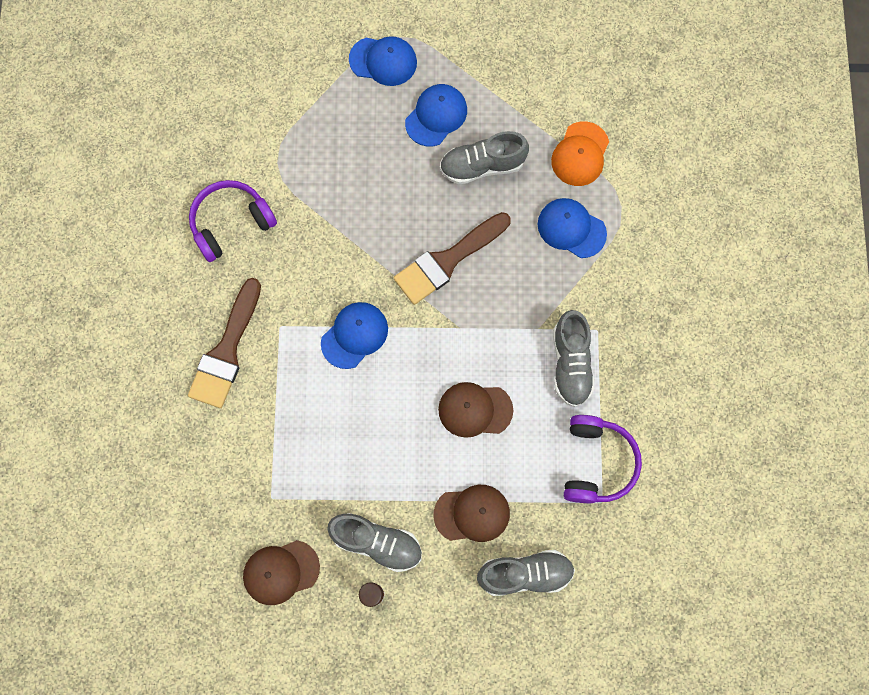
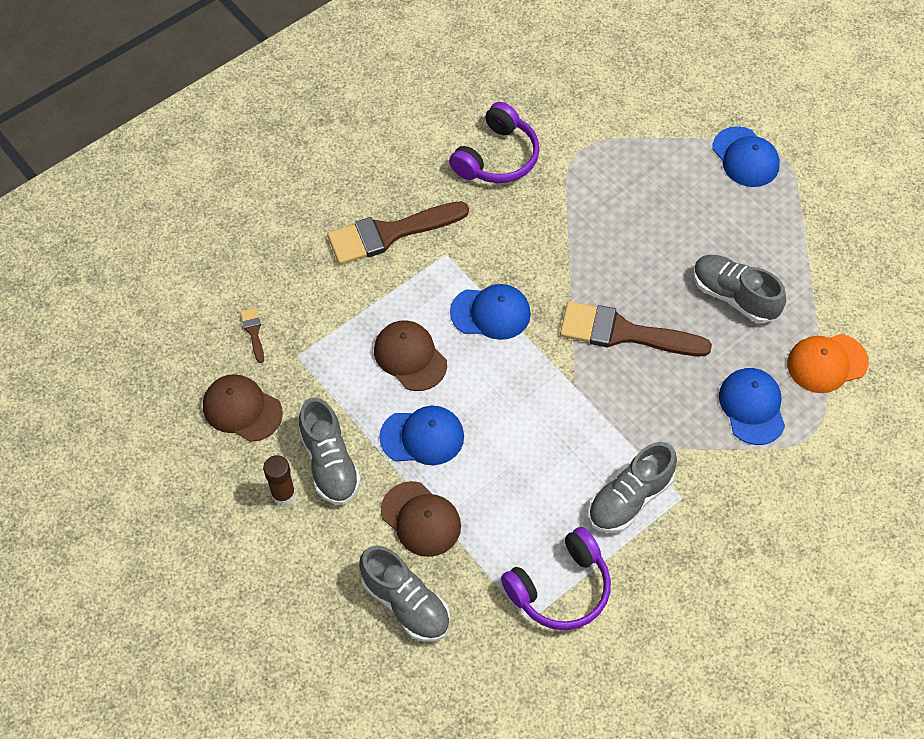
camera: 50 degrees right, 15 degrees down
(223, 514) = (253, 332): none -> brown brush
(231, 223) = (497, 157): purple headphones -> purple headphones turned 105 degrees clockwise
(436, 116) = (740, 230): blue cap -> blue cap (422, 437)
(475, 410) = (514, 452): brown cap -> brown cap (410, 357)

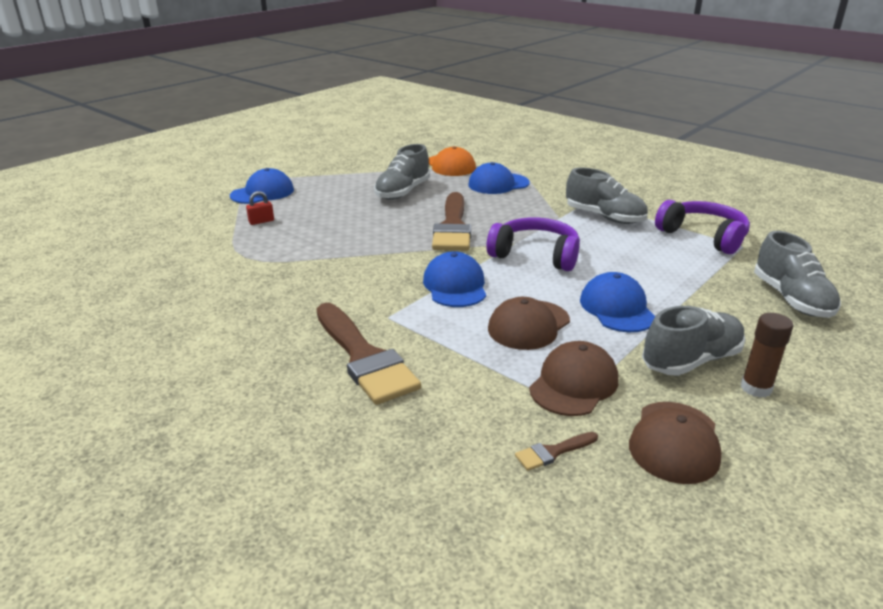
camera: 100 degrees left, 30 degrees down
(405, 603) = (791, 299): grey shoe -> grey shoe turned 135 degrees clockwise
(421, 519) = (703, 300): brown cap -> brown cap (574, 384)
(497, 157) = (250, 299): purple headphones -> purple headphones (535, 255)
(662, 159) = (261, 221): none -> red padlock

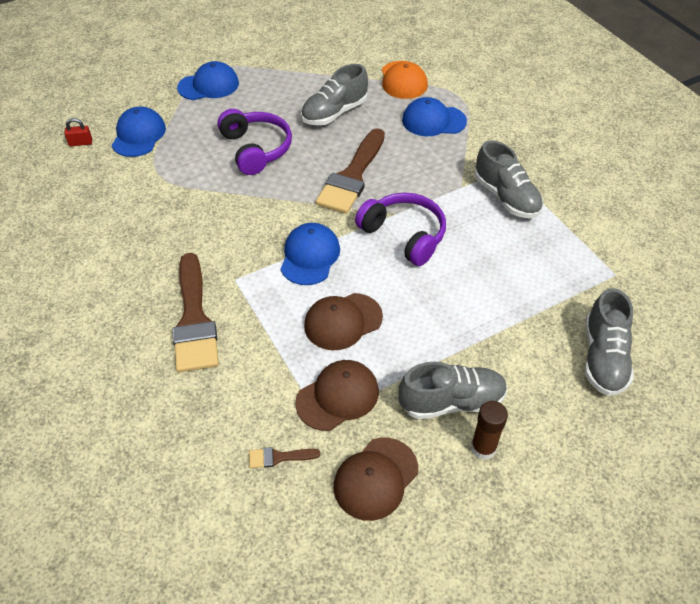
camera: 20 degrees right, 20 degrees up
(261, 221) = (190, 128): red padlock -> red padlock (81, 143)
(617, 308) = (432, 323): blue cap -> blue cap (138, 135)
(703, 236) = (586, 250): purple headphones -> purple headphones (256, 149)

